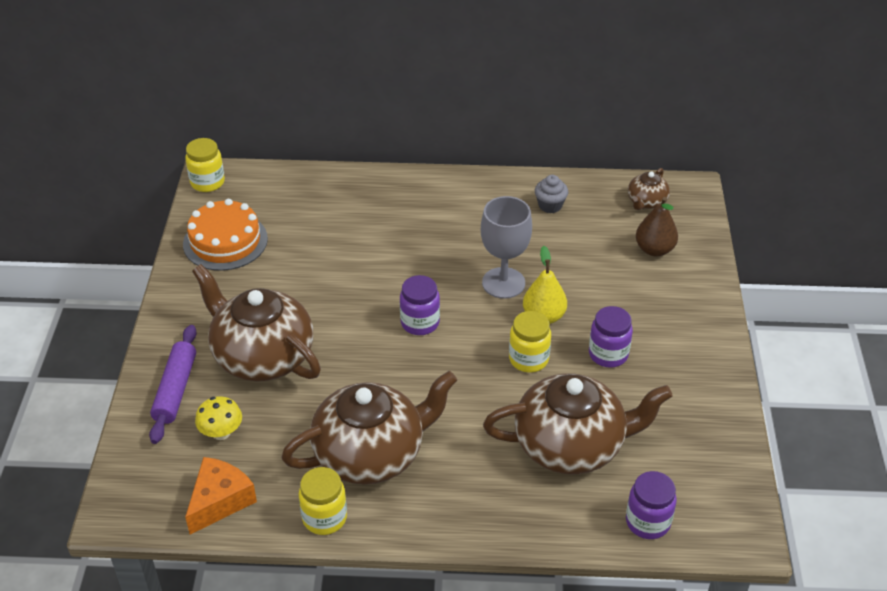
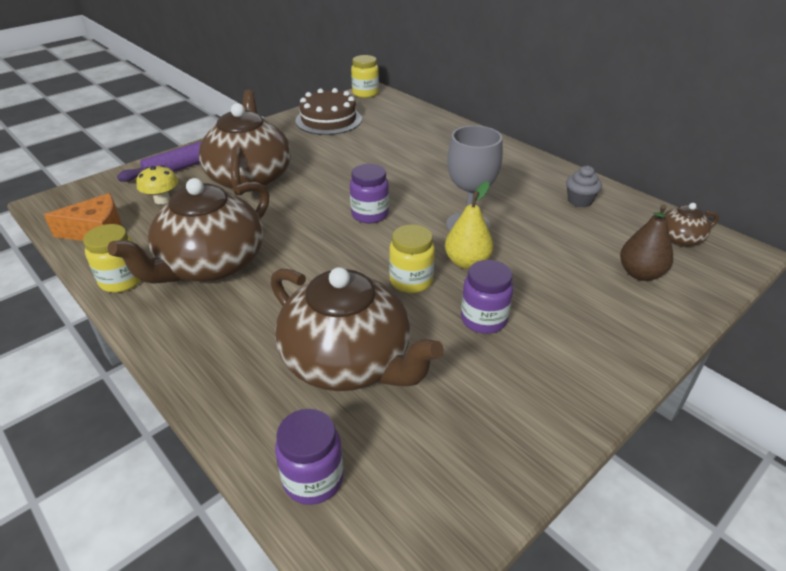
camera: 45 degrees right, 5 degrees down
(225, 241) = (328, 120): orange cake -> brown cake
(371, 454) = (211, 265): brown teapot -> brown teapot turned 105 degrees clockwise

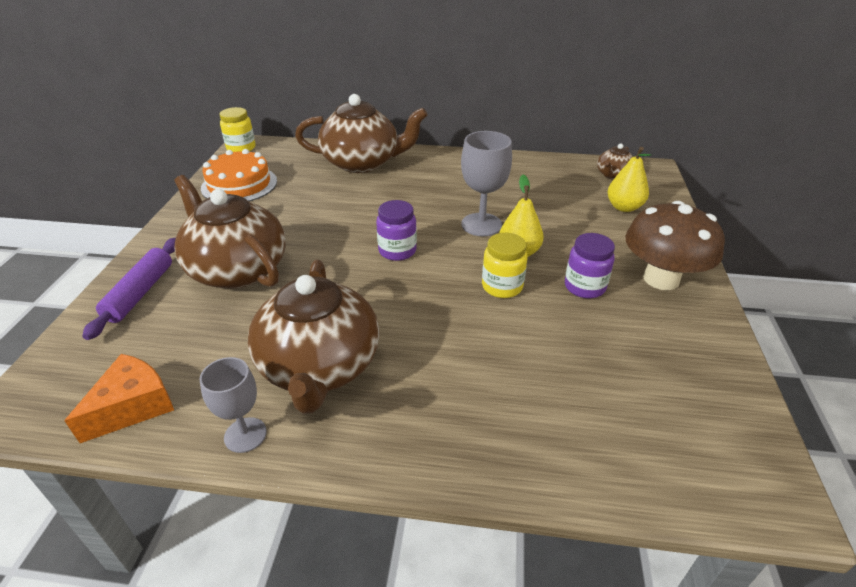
camera: 40 degrees left, 0 degrees up
(122, 280) = (245, 435): yellow jar -> grey goblet
(162, 200) = (167, 335): yellow mushroom -> none
(313, 479) = (645, 470): purple jar -> none
(328, 120) = (239, 184): brown cake -> orange cake
(348, 362) = (546, 372): brown teapot -> brown teapot (362, 163)
(574, 354) = (661, 279): none -> brown mushroom
(579, 201) = (527, 174): grey cupcake -> none
(640, 273) = (624, 207): brown pear -> yellow pear

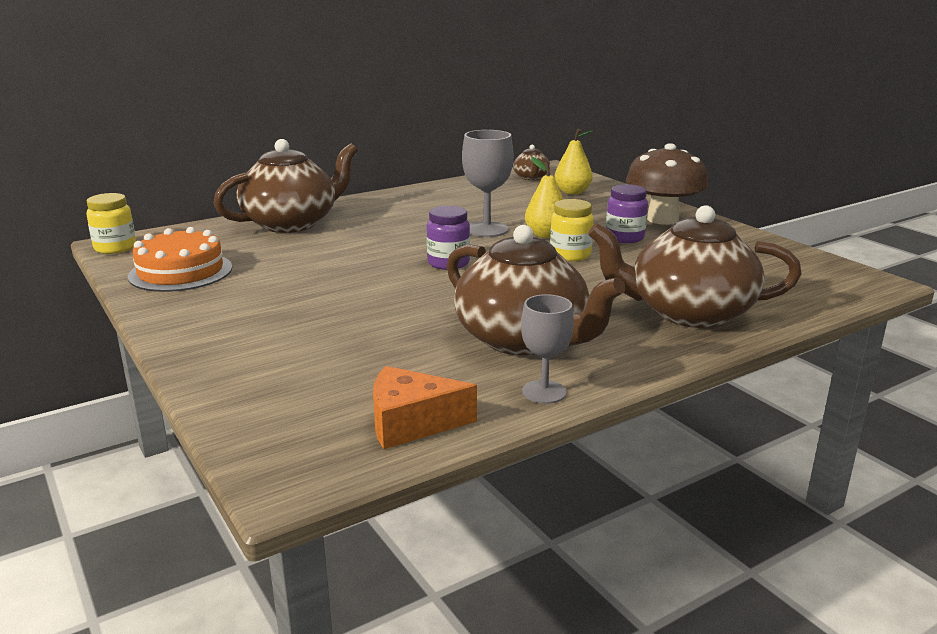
camera: 40 degrees left, 15 degrees down
(133, 406) = (411, 423): orange cheese -> orange cheese turned 90 degrees counterclockwise
(140, 293) = (245, 368): purple rolling pin -> none
(237, 269) = (318, 320): brown teapot -> brown teapot (688, 313)

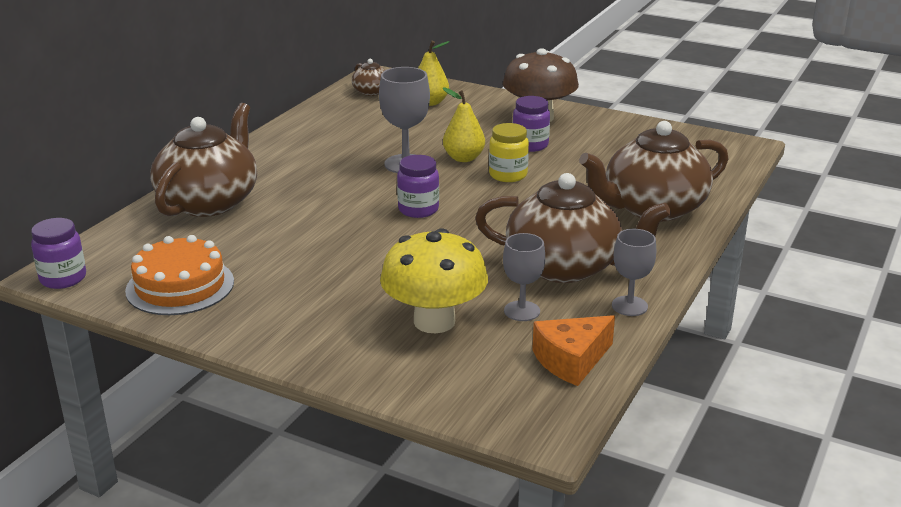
camera: 30 degrees left, 5 degrees up
(115, 248) = (63, 278): yellow jar -> purple jar
(332, 350) = (434, 321): none -> yellow mushroom
(425, 365) = (522, 311): none -> grey goblet

